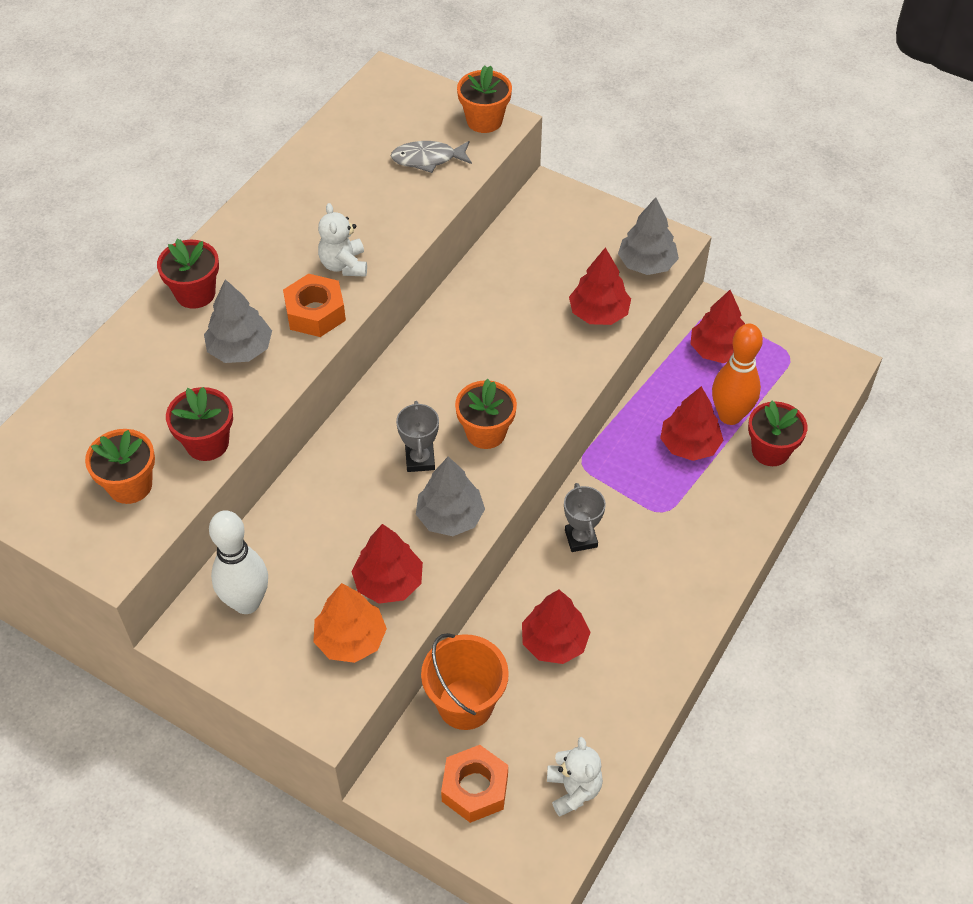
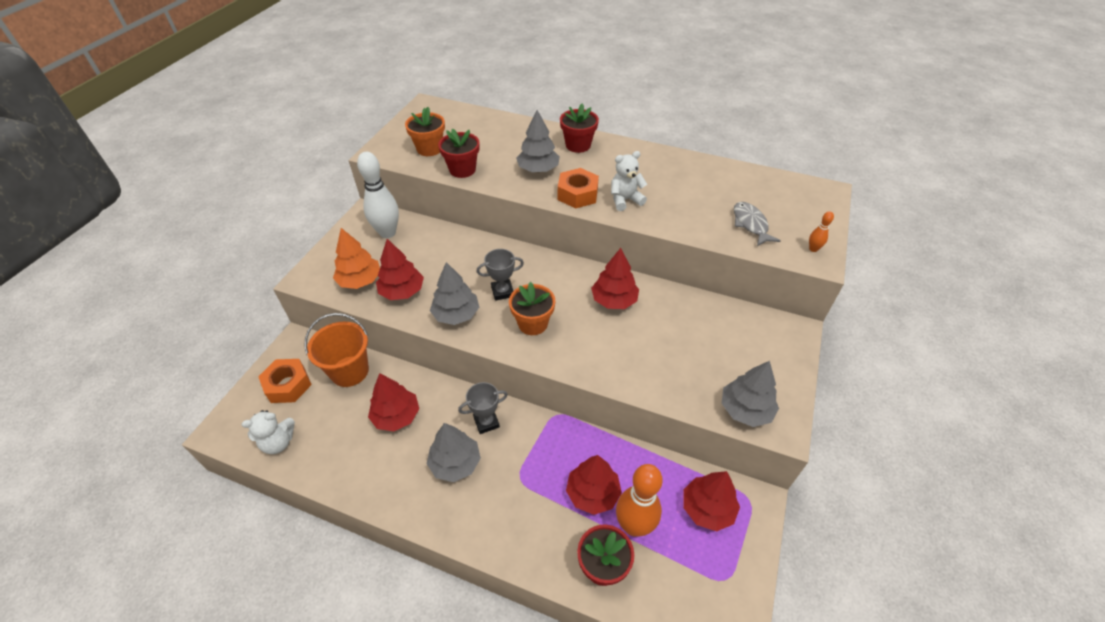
camera: 80 degrees right, 5 degrees down
(484, 120) = (813, 249): orange flower pot -> orange bowling pin
(599, 313) = (673, 380): red tree -> red tree (614, 300)
(634, 576) = (455, 463): none -> grey tree

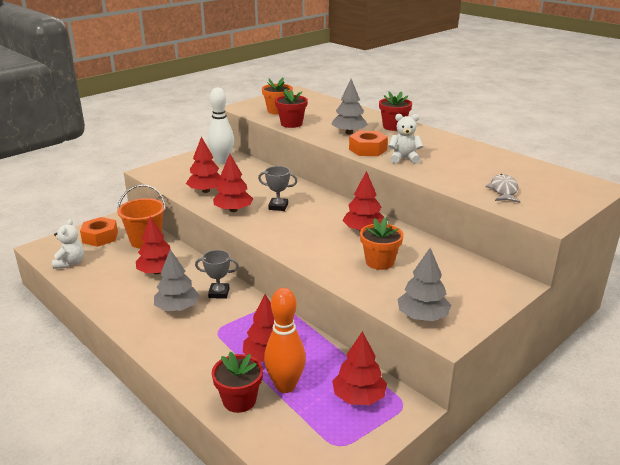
camera: 25 degrees right, 20 degrees down
(278, 442) = (70, 263): white teddy bear -> white teddy bear turned 90 degrees counterclockwise
(360, 280) = (182, 180): orange tree -> none
(456, 314) = (233, 210): grey tree -> red tree
(533, 323) = (286, 227): orange flower pot -> orange flower pot (379, 262)
(813, 249) = (550, 214): orange bowling pin -> none

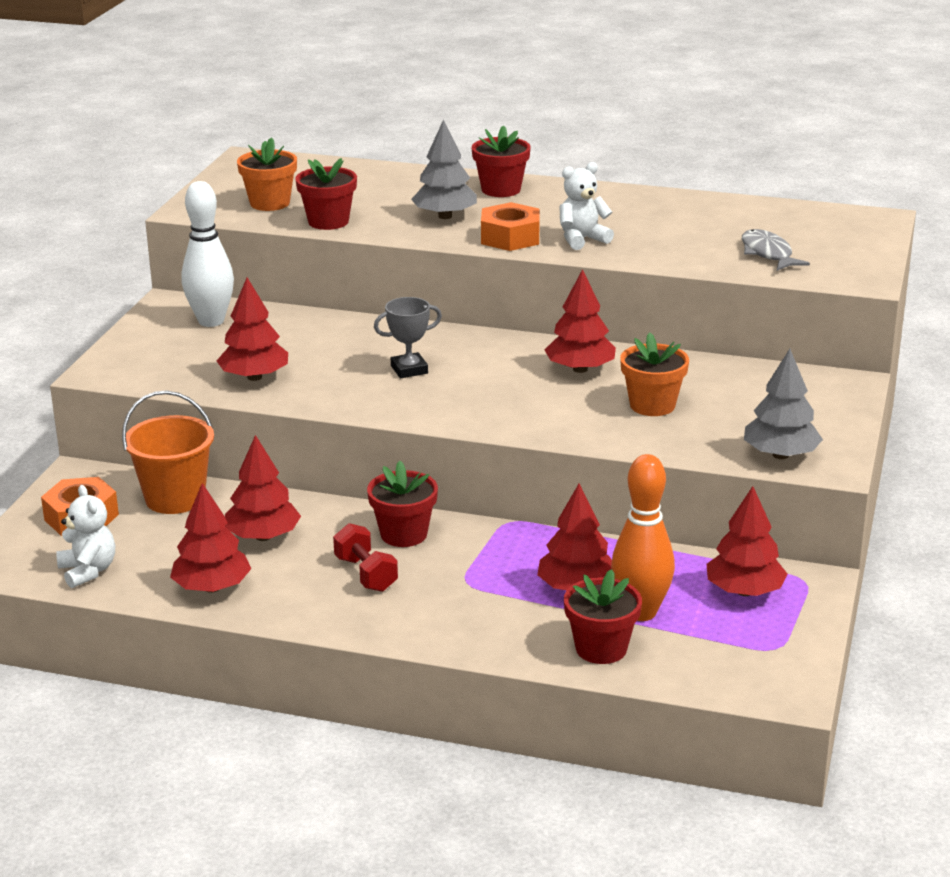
camera: 30 degrees left, 0 degrees up
(177, 308) = (366, 574): grey tree -> red dumbbell
(219, 293) = (404, 534): grey trophy -> red flower pot
(233, 210) = (344, 394): red tree -> red tree (212, 587)

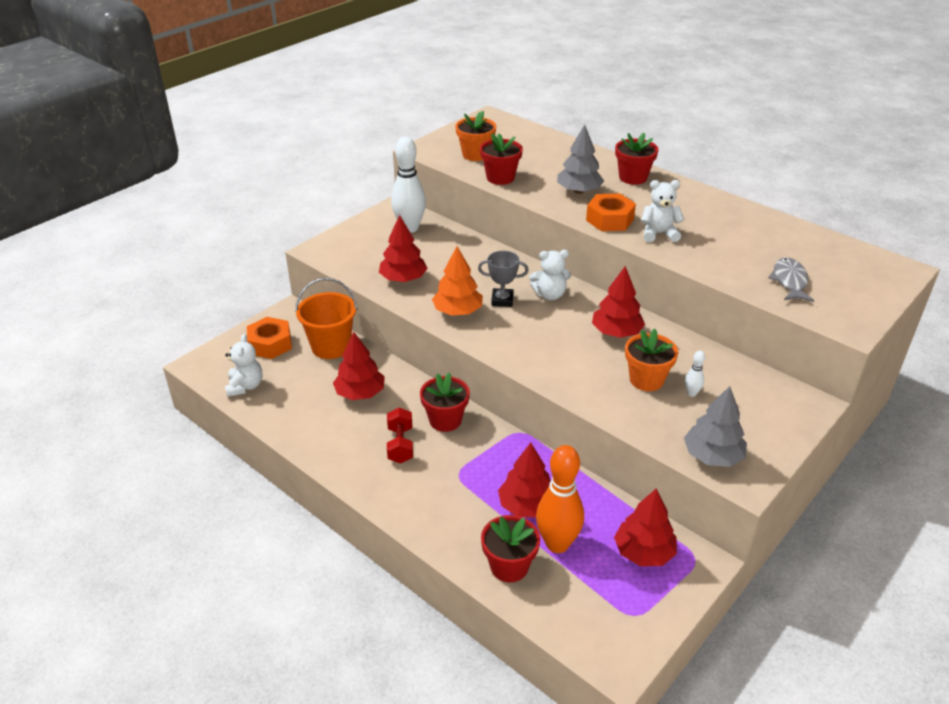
camera: 25 degrees right, 10 degrees up
(212, 587) = (303, 423): red tree -> none
(360, 394) = (457, 311): none -> orange tree
(466, 351) = (550, 295): none -> white teddy bear
(713, 405) = (691, 393): none -> white bowling pin

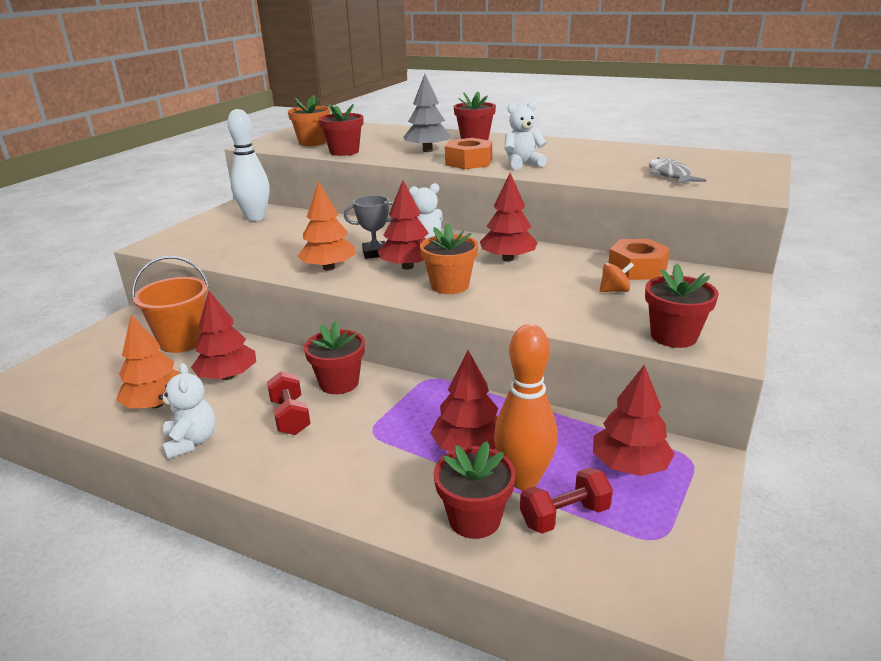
camera: 15 degrees left, 10 degrees down
(245, 386) = (75, 395): white teddy bear -> white teddy bear (191, 442)
(270, 344) = (106, 350): orange nut -> orange nut (637, 268)
(304, 409) = (157, 404): none -> orange tree
(403, 279) = (258, 253): red tree -> red tree (407, 267)
(574, 581) = (564, 516): none -> red dumbbell
(646, 380) = (561, 288): orange flower pot -> orange flower pot (450, 286)
(691, 393) = (614, 290): white bowling pin -> orange spinning top
(712, 456) = (673, 336): grey tree -> red flower pot

